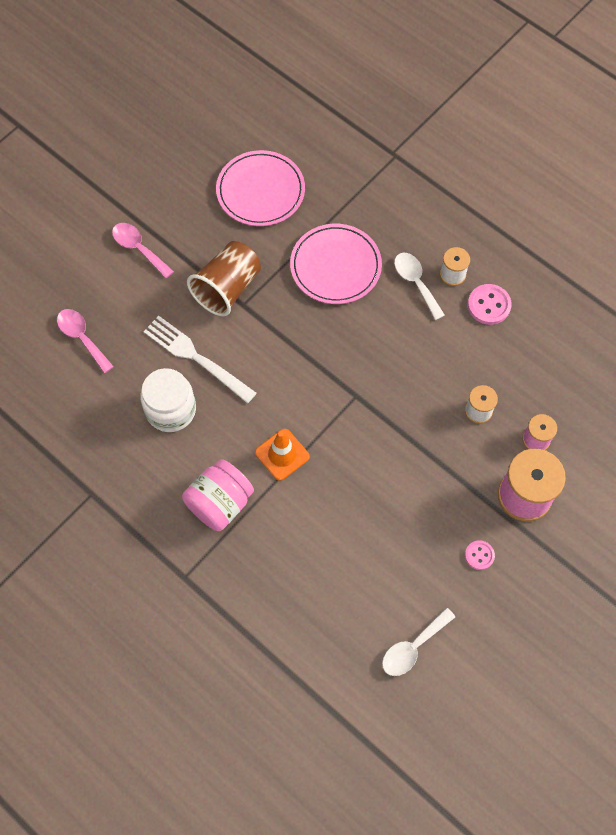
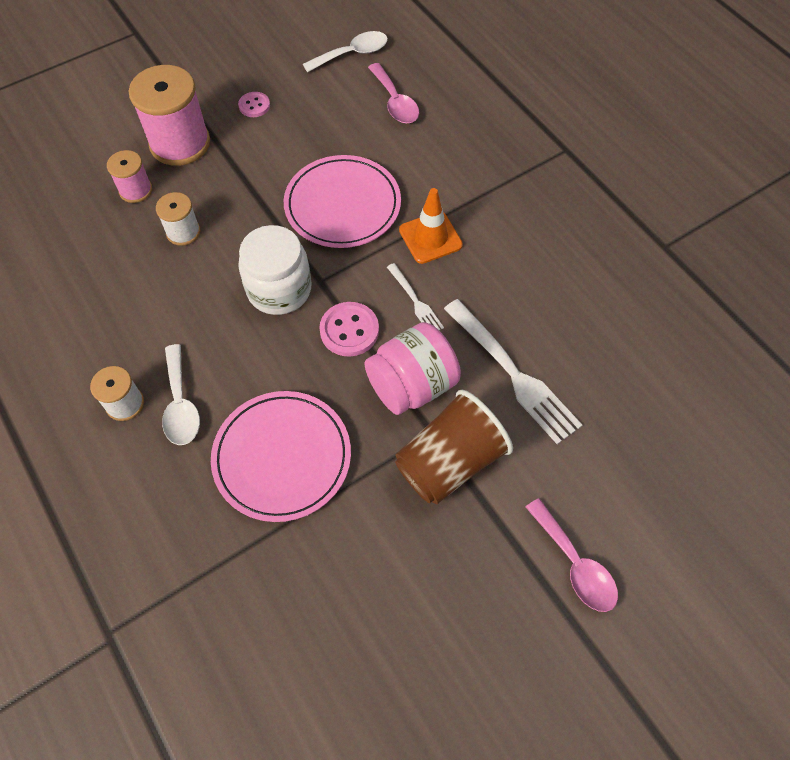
camera: 165 degrees left, 5 degrees down
(82, 338) = (671, 439): pink spoon -> pink spoon (395, 102)
(171, 410) = (557, 316): white jar -> white jar (279, 289)
(220, 503) = (514, 205): pink jar -> pink jar (412, 385)
(260, 191) = (355, 622): pink plate -> pink plate (342, 205)
(279, 396) = (415, 301): none -> white fork
(489, 305) = (101, 350): pink button -> pink button (349, 330)

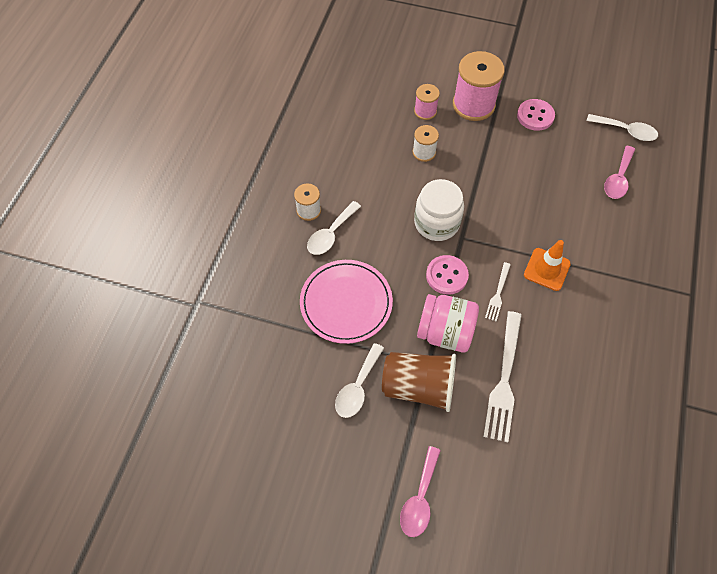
camera: 50 degrees right, 0 degrees up
(254, 106) = (535, 116): pink button -> pink button, size x1.60
(342, 205) = (519, 209): pink plate -> none
(394, 527) = (357, 387): none -> white spoon

